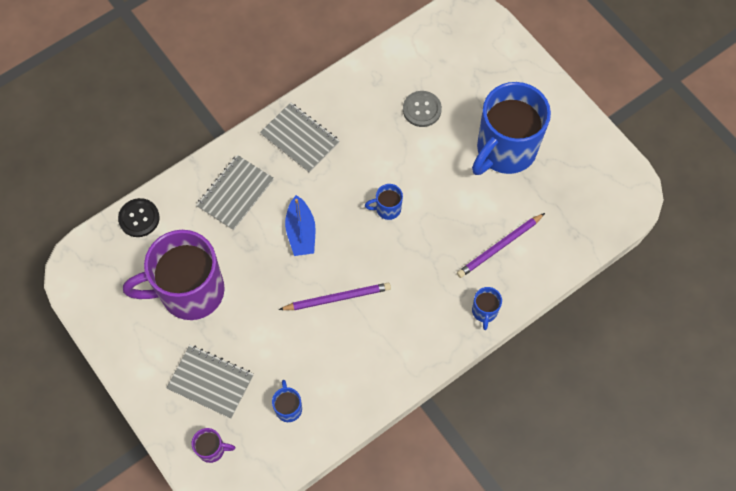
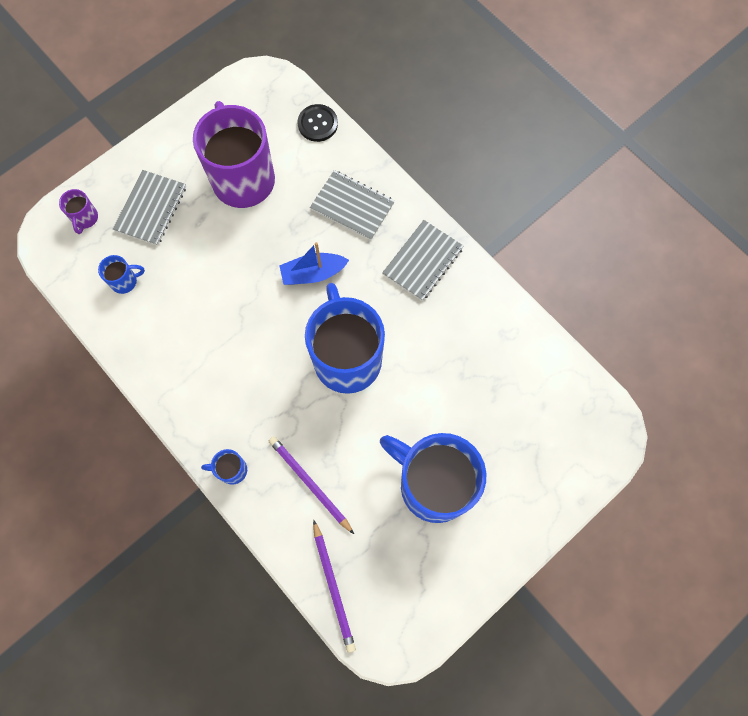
camera: 85 degrees right, 5 degrees up
(337, 298) = (241, 316): purple pencil -> purple pencil (333, 587)
(387, 209) = (347, 358): blue mug -> blue mug, size x2.47
(422, 109) = (474, 386): grey button -> none

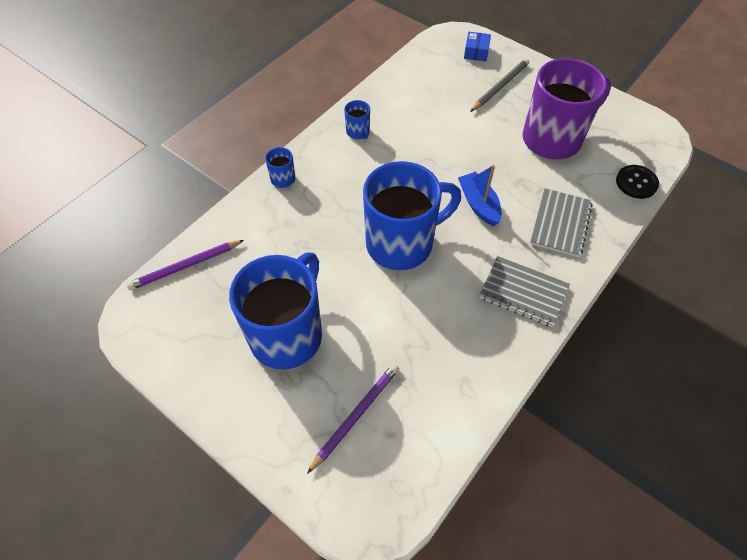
camera: 80 degrees right, 15 degrees down
(85, 218) = (476, 52): purple mug -> blue box
(125, 281) = (430, 84): blue mug -> blue mug (358, 132)
(151, 209) = (500, 87): grey notebook -> grey pencil
(309, 483) = (277, 234): purple pencil -> purple pencil (355, 415)

